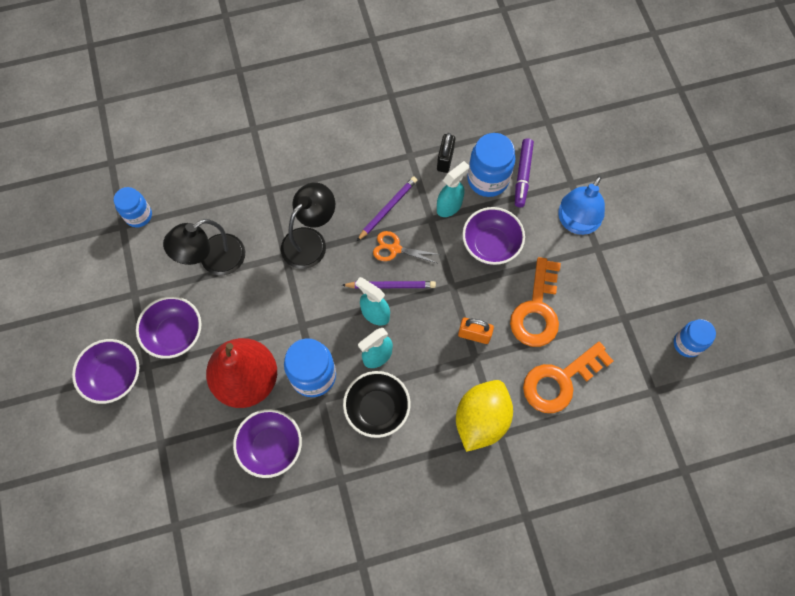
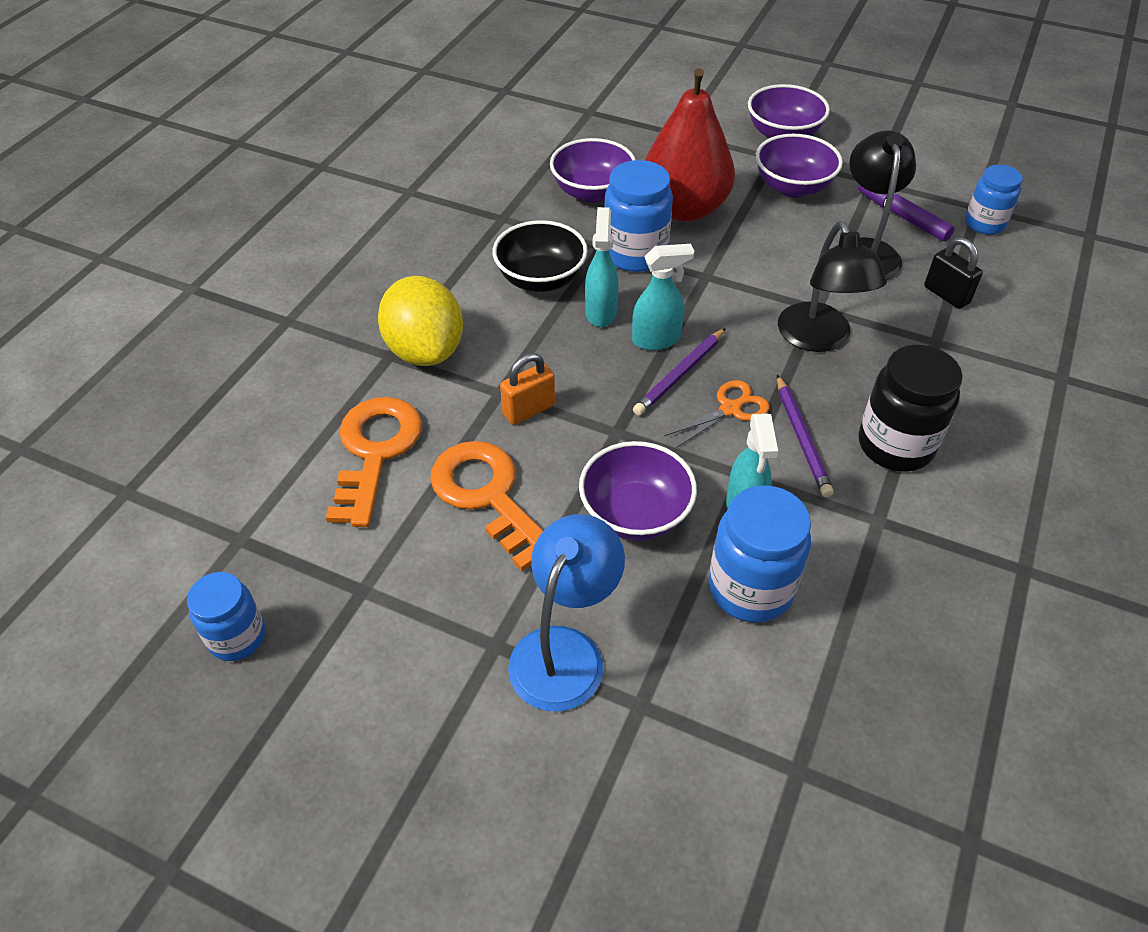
camera: 130 degrees right, 20 degrees down
(359, 171) = (895, 445): none -> black jar
(445, 160) = (834, 557): black padlock -> black padlock (946, 295)
(523, 175) = (717, 643): purple marker -> purple marker (902, 216)
(575, 223) = (565, 650): blue lamp -> blue lamp turned 45 degrees clockwise

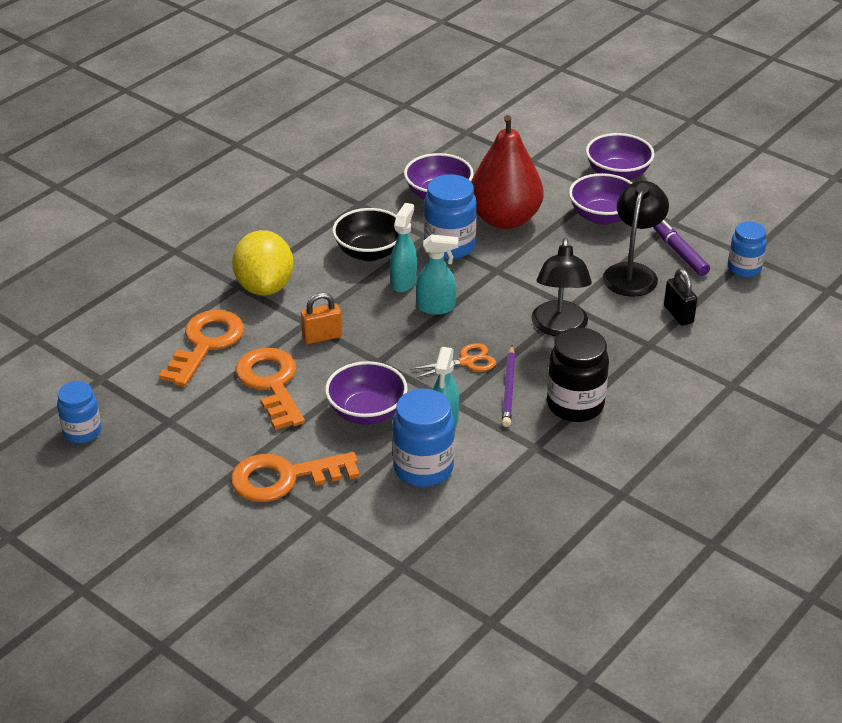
camera: 15 degrees right, 10 degrees down
(565, 650) = (284, 478): blue lamp -> orange key
(680, 374) = (442, 333): purple pencil -> none

